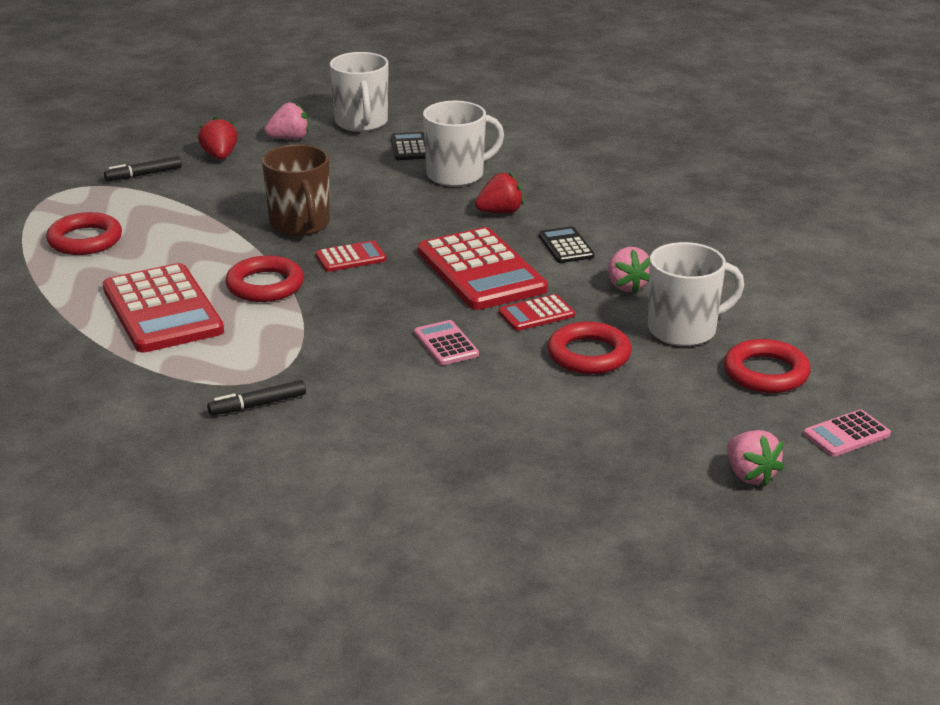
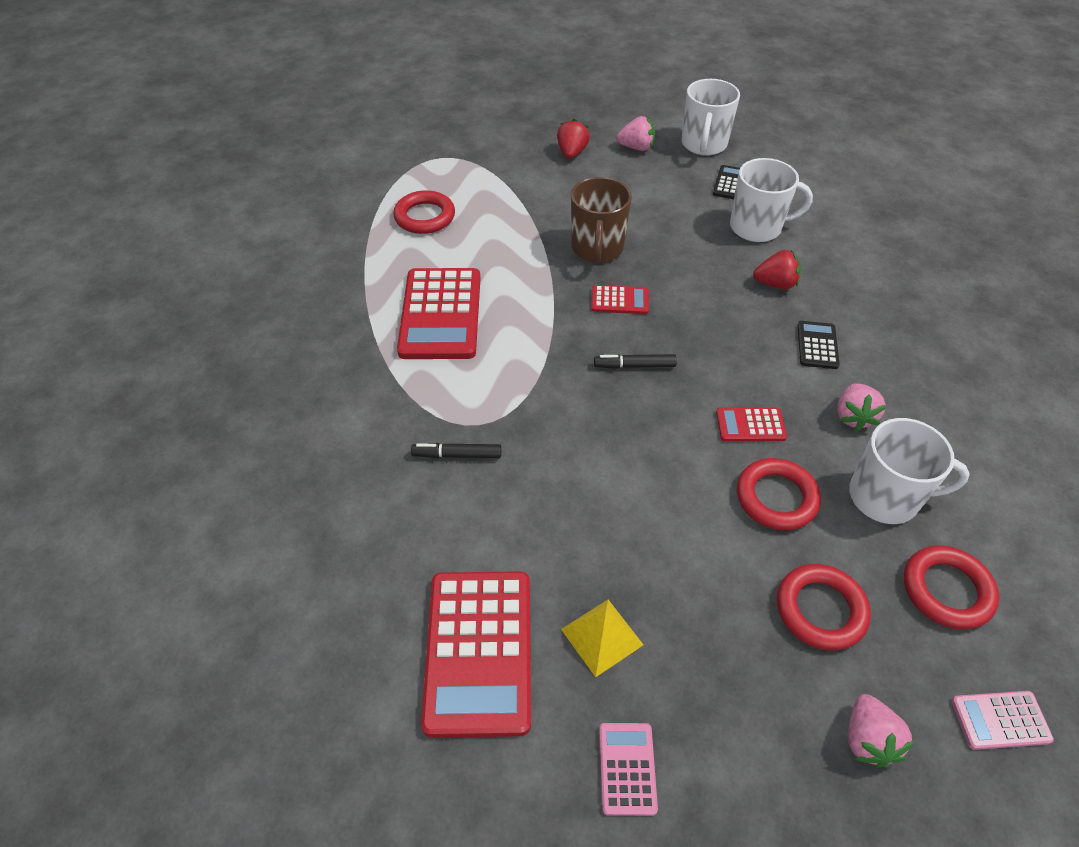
camera: 25 degrees right, 20 degrees up
(144, 175) = (504, 157): black marker -> black marker (634, 366)
(265, 285) = (534, 311): red ring -> red ring (820, 610)
(446, 344) = (651, 436): pink calculator -> pink calculator (627, 768)
(481, 271) = (724, 352): red calculator -> red calculator (478, 651)
(486, 482) = (602, 637): none -> yellow pyramid

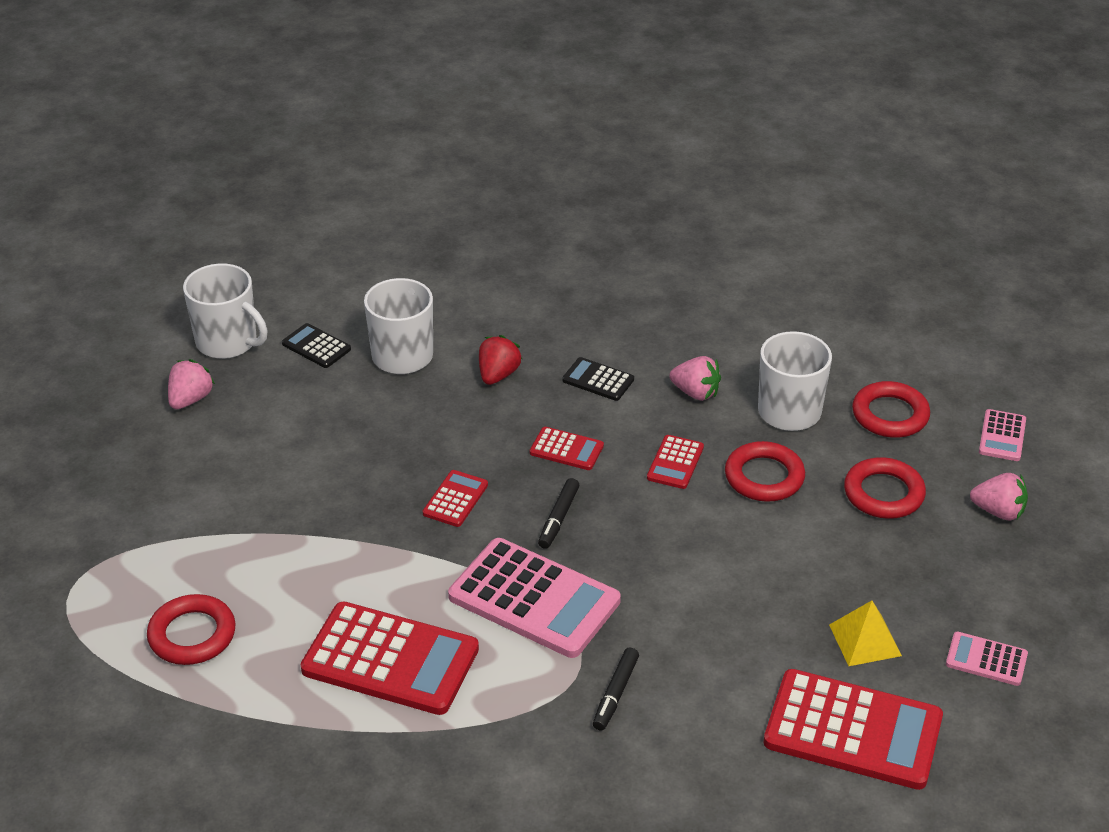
camera: 70 degrees left, 10 degrees down
(537, 376) = (534, 599): none -> pink calculator
(572, 153) = (158, 459): red strawberry -> none
(597, 248) = (358, 491): brown mug -> none
(717, 348) = (566, 449): none -> red calculator

